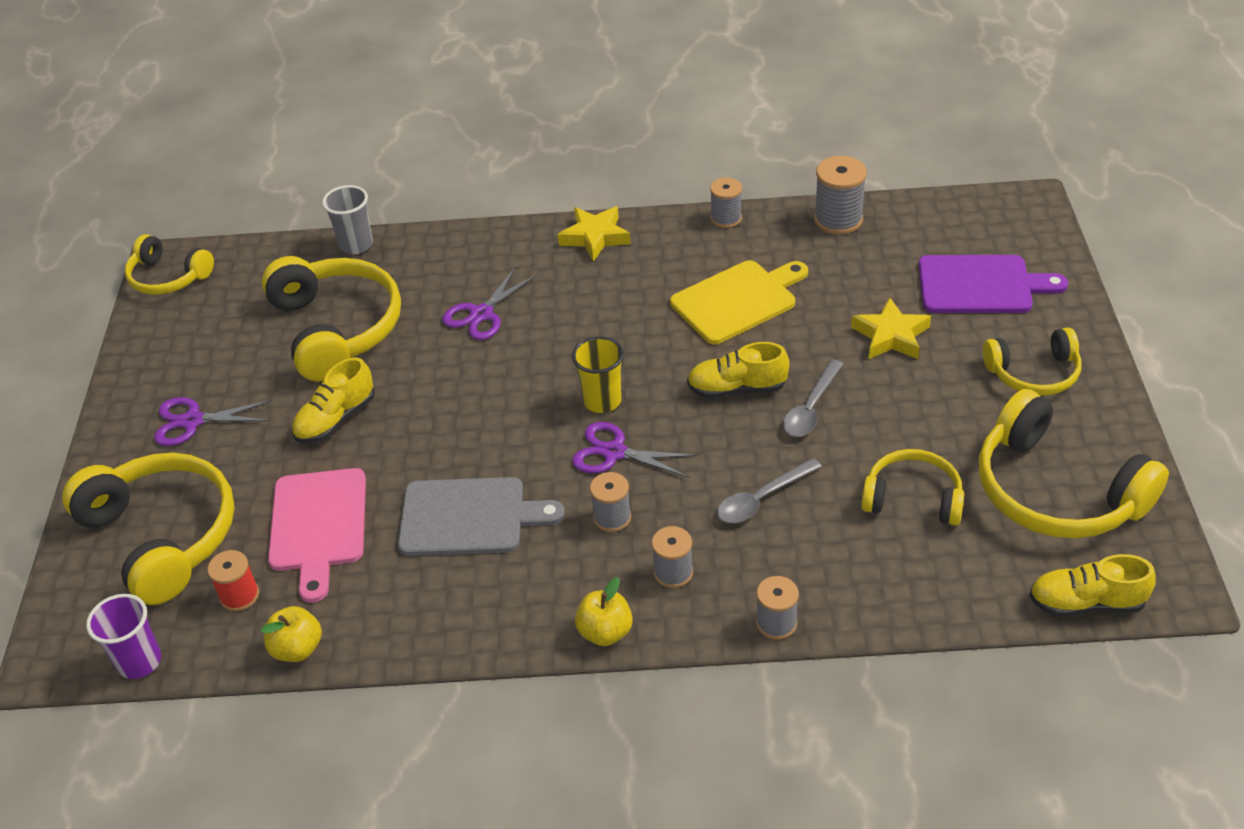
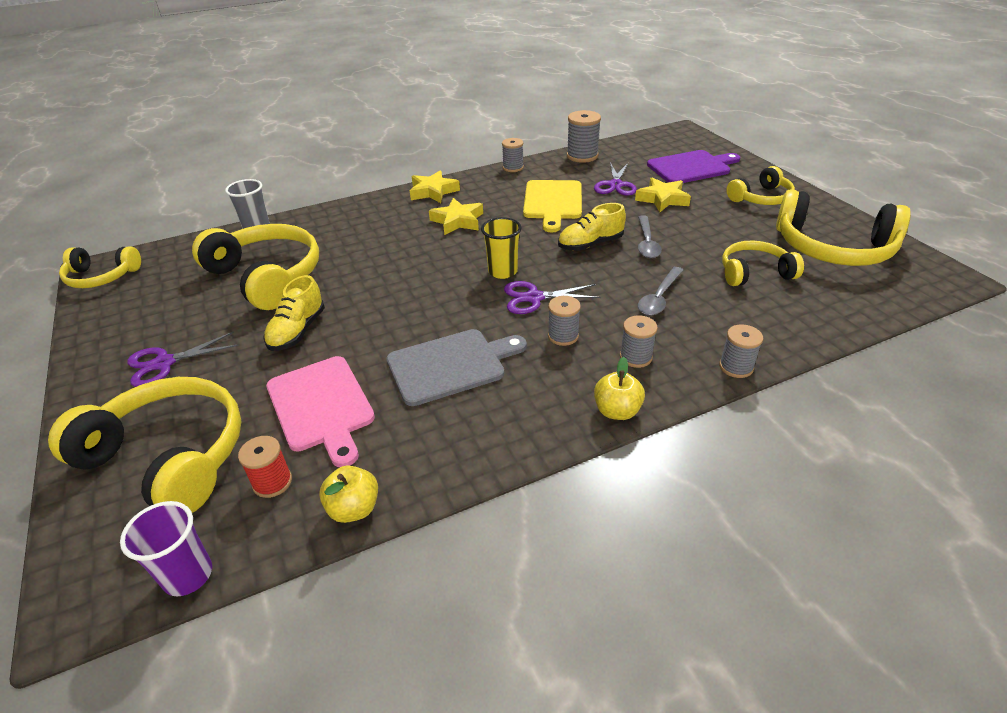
camera: 25 degrees left, 5 degrees down
(481, 314) = (378, 245): purple scissors -> purple scissors (615, 185)
(596, 300) = (458, 221): none -> yellow star
(738, 300) = (553, 202): yellow cutting board -> yellow cutting board turned 150 degrees clockwise
(1086, 603) = (913, 299): yellow shoe -> none

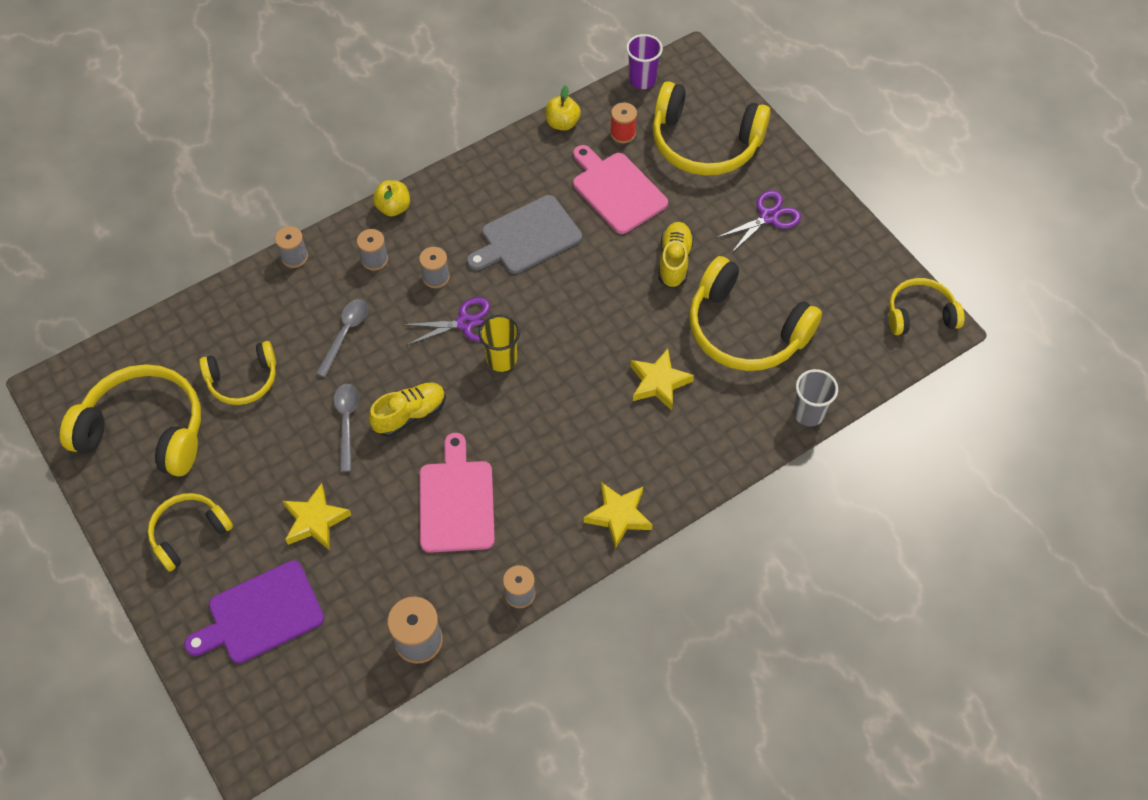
camera: 170 degrees right, 20 degrees up
(458, 221) = (569, 448): yellow star -> yellow star (659, 382)
(553, 202) = (456, 501): yellow cutting board -> pink cutting board
(615, 185) = (373, 553): purple scissors -> none

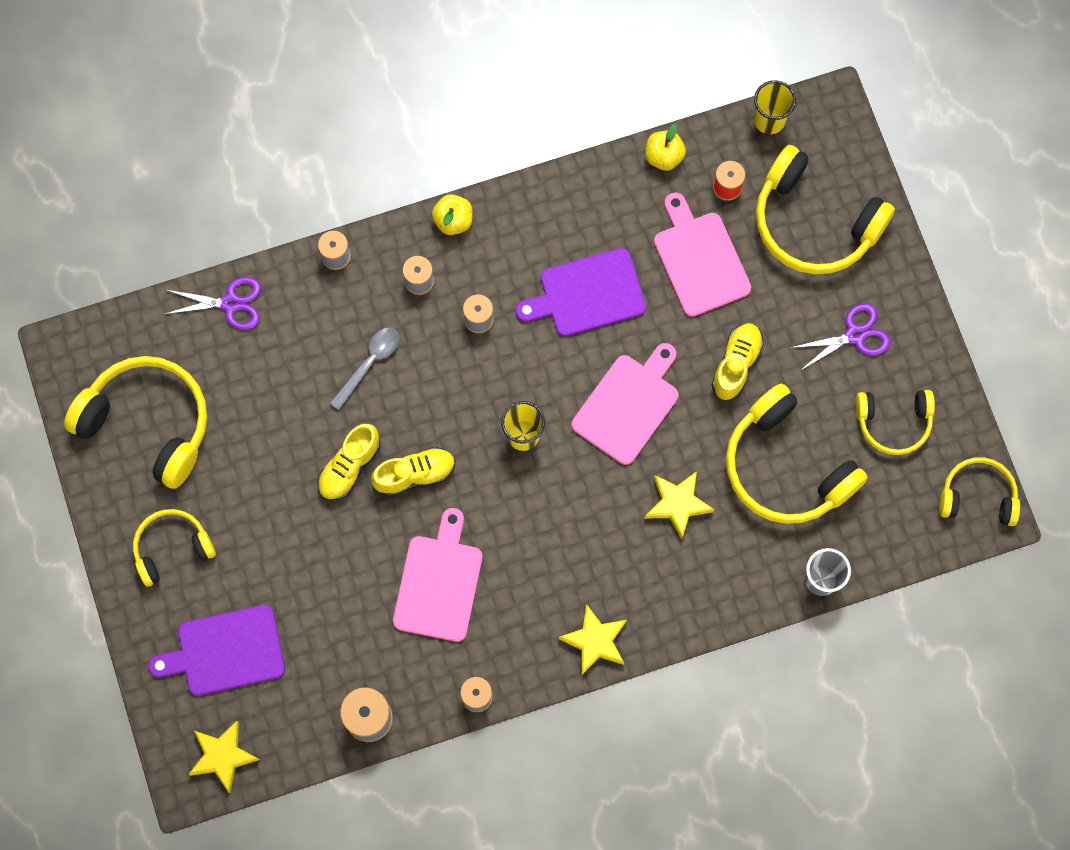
camera: 15 degrees right, 15 degrees up
(243, 380) = (255, 390): yellow headphones -> yellow headphones (893, 422)
(315, 521) = (296, 567): yellow star -> yellow star (223, 756)
(346, 422) = (349, 467): grey spoon -> yellow shoe
(465, 323) = (496, 383): purple scissors -> purple scissors (230, 303)
(527, 237) = (587, 294): grey cutting board -> purple cutting board
(589, 314) = (628, 405): none -> pink cutting board
(642, 80) = (769, 120): purple cup -> yellow cup

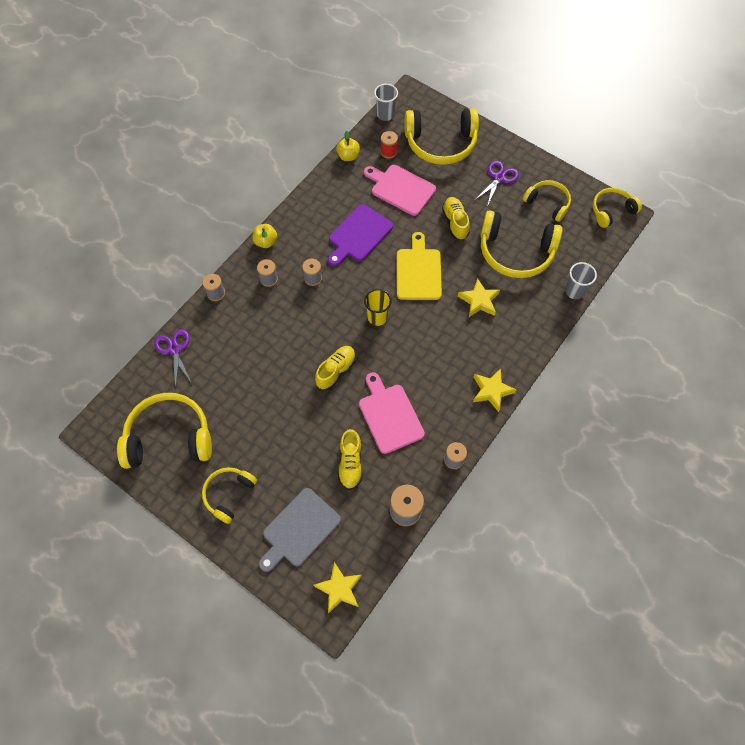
camera: 35 degrees left, 10 degrees down
(225, 651) = (299, 530): purple cutting board -> grey cutting board
(230, 303) = (174, 349): purple scissors -> purple scissors turned 75 degrees counterclockwise
(349, 467) = (298, 389): yellow shoe -> yellow shoe (350, 463)
(369, 363) = (271, 332): grey spoon -> none
(628, 405) = (418, 271): pink cutting board -> yellow cutting board
(769, 120) = (385, 114): yellow cup -> grey cup
(893, 422) = (547, 203): yellow headphones -> yellow headphones turned 105 degrees counterclockwise

